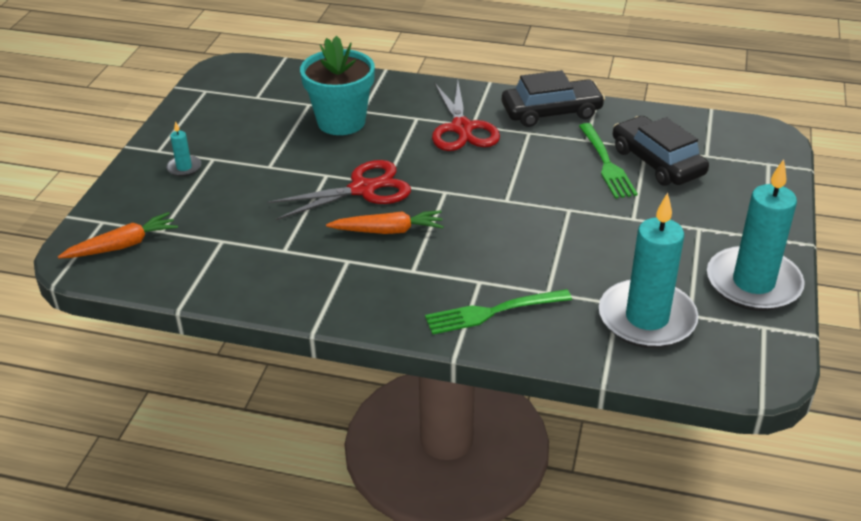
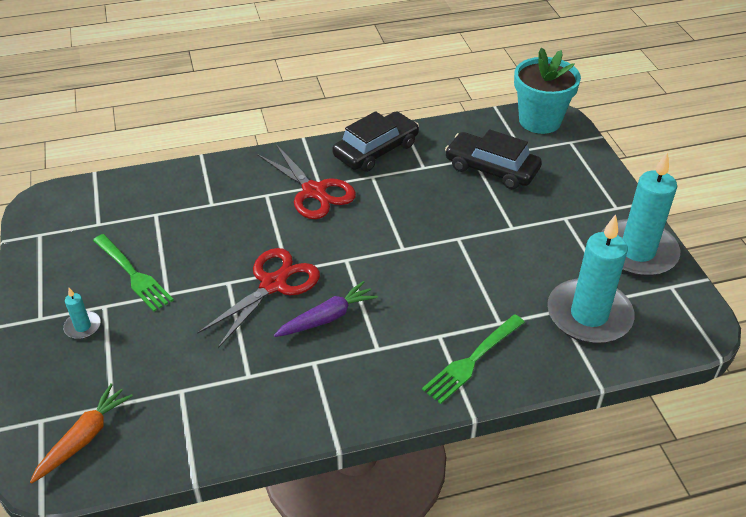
camera: 30 degrees left, 5 degrees up
(341, 122) = (201, 222): turquoise flower pot -> turquoise flower pot (539, 121)
(388, 231) = (327, 318): orange carrot -> purple carrot
(606, 164) = (455, 184): green fork -> green fork (133, 274)

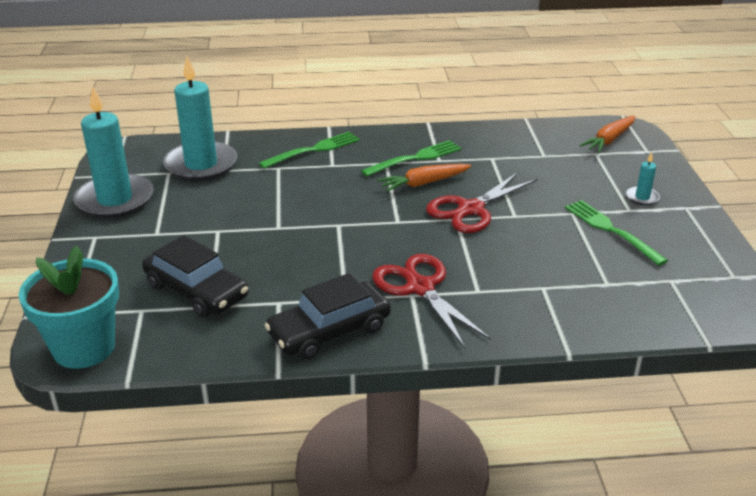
camera: 170 degrees left, 10 degrees down
(327, 318) = (424, 183): purple carrot -> orange carrot
(343, 361) = (415, 158): none -> green fork

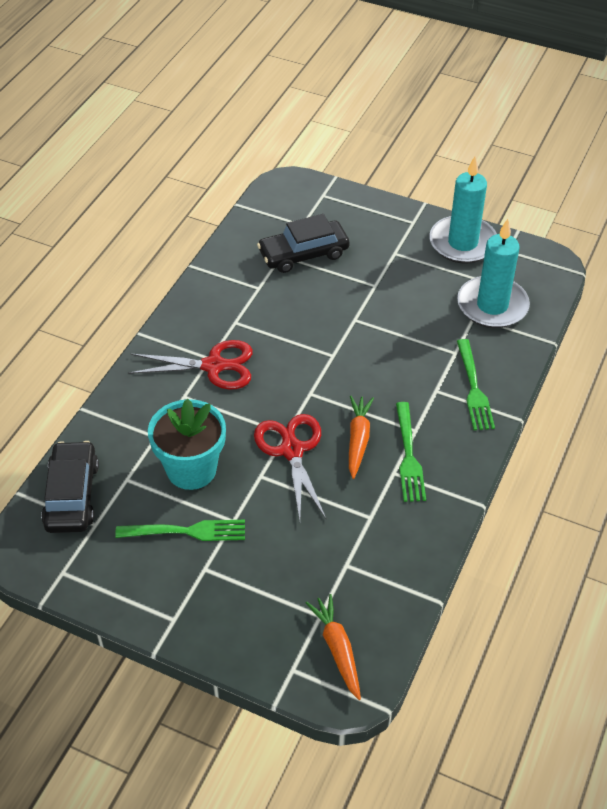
camera: 120 degrees right, 15 degrees up
(84, 348) = (282, 193): turquoise flower pot -> turquoise flower pot (191, 469)
(329, 331) = (207, 301): black car -> black car (72, 495)
(642, 197) = (214, 594): turquoise candle -> none

